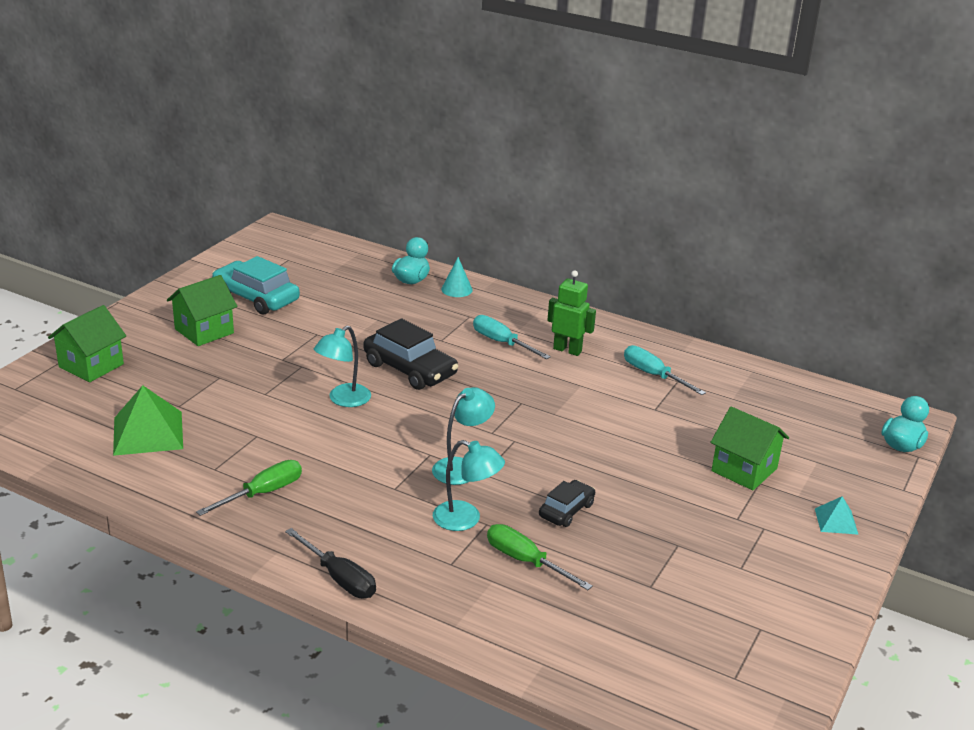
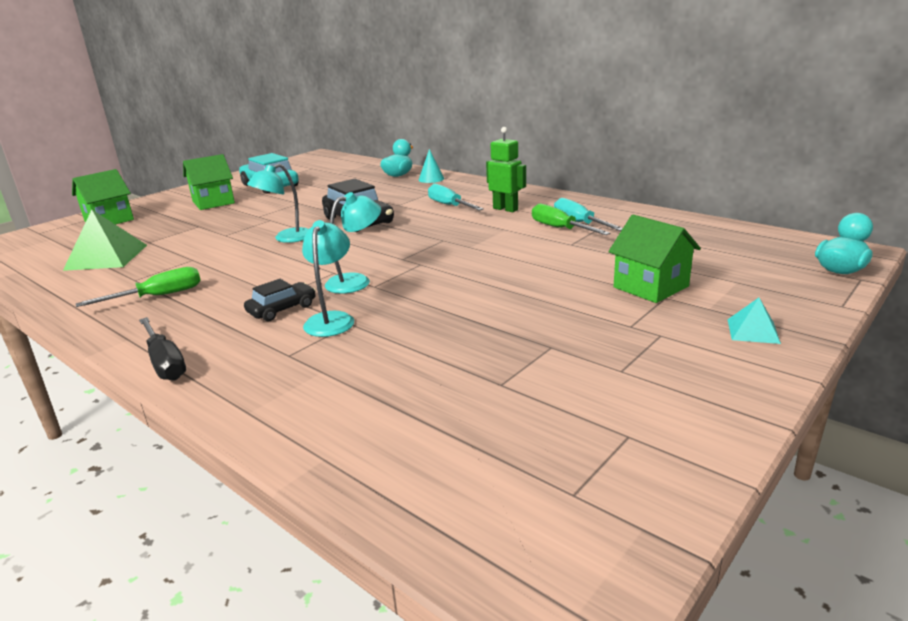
camera: 15 degrees right, 5 degrees down
(466, 519) = (332, 319): turquoise lamp -> turquoise lamp turned 120 degrees counterclockwise
(525, 561) = (370, 355): green screwdriver -> green screwdriver (560, 228)
(566, 510) = (440, 315): black car -> black car (282, 309)

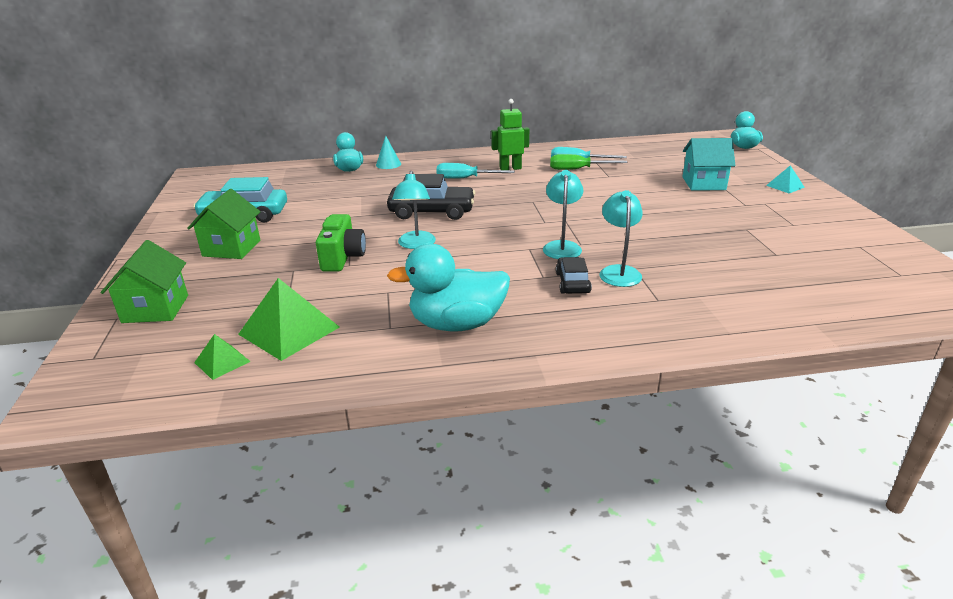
camera: 50 degrees left, 5 degrees up
(52, 258) = (222, 362): none -> green pyramid
(158, 296) = (457, 324): green screwdriver -> turquoise duck
(165, 363) = (609, 347): black screwdriver -> none
(235, 229) = (342, 257): none -> green camera
(332, 319) = (618, 271): turquoise lamp -> turquoise lamp turned 45 degrees clockwise
(650, 287) = (703, 183): green house -> turquoise house

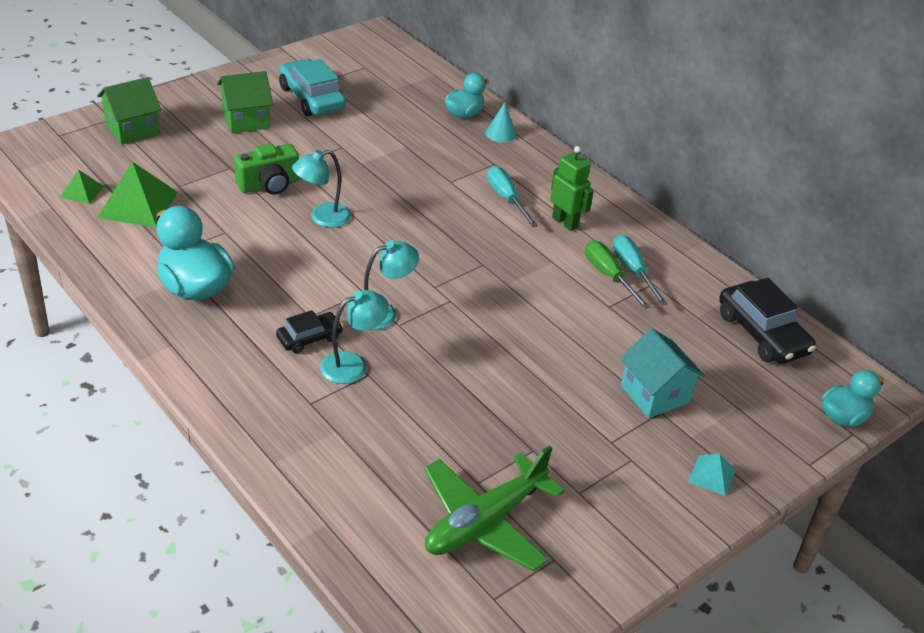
camera: 55 degrees right, 10 degrees up
(432, 211) = (402, 203): black car -> black car (762, 333)
(819, 260) = (485, 522): none -> green plane

